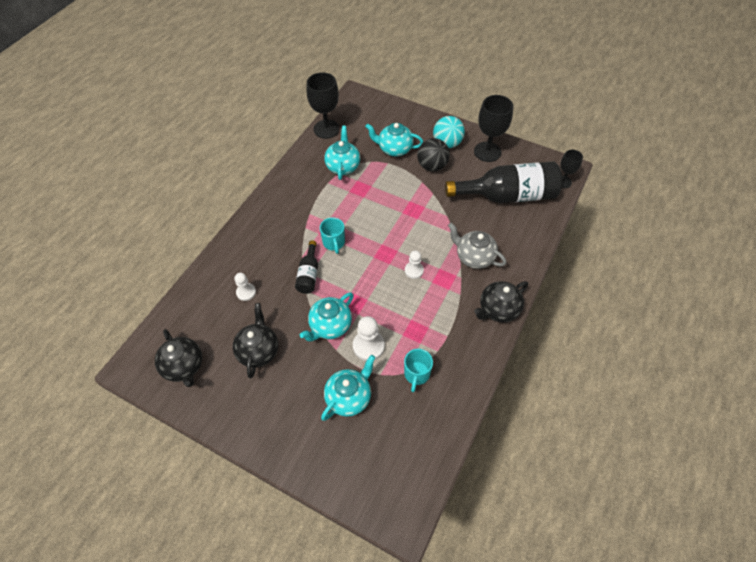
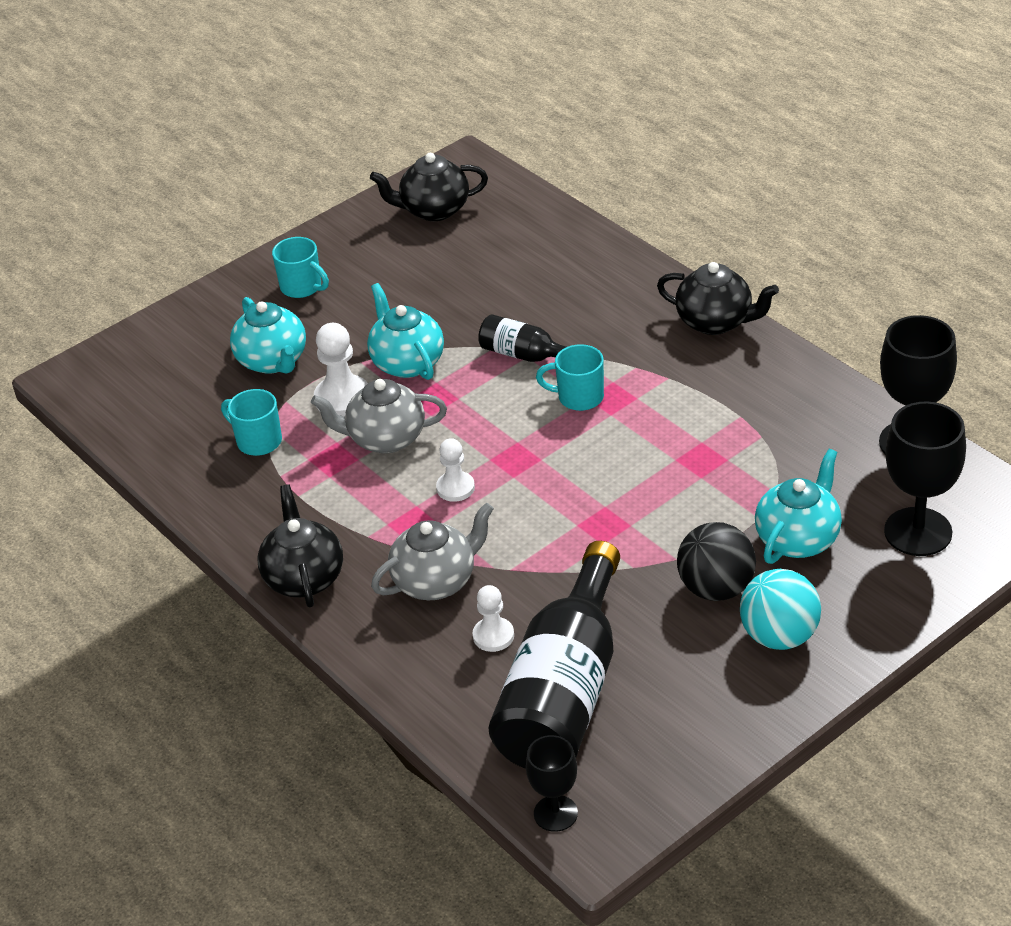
camera: 115 degrees right, 15 degrees down
(246, 292) = (530, 281): white pawn -> white pawn (493, 636)
(259, 351) = (412, 282): black teapot -> black teapot (716, 322)
(276, 412) = (302, 287): none -> turquoise mug
(343, 166) = (778, 447): turquoise teapot -> none
(392, 313) = (385, 438): none -> grey teapot
(487, 152) = (719, 703): black goblet -> black goblet (918, 532)

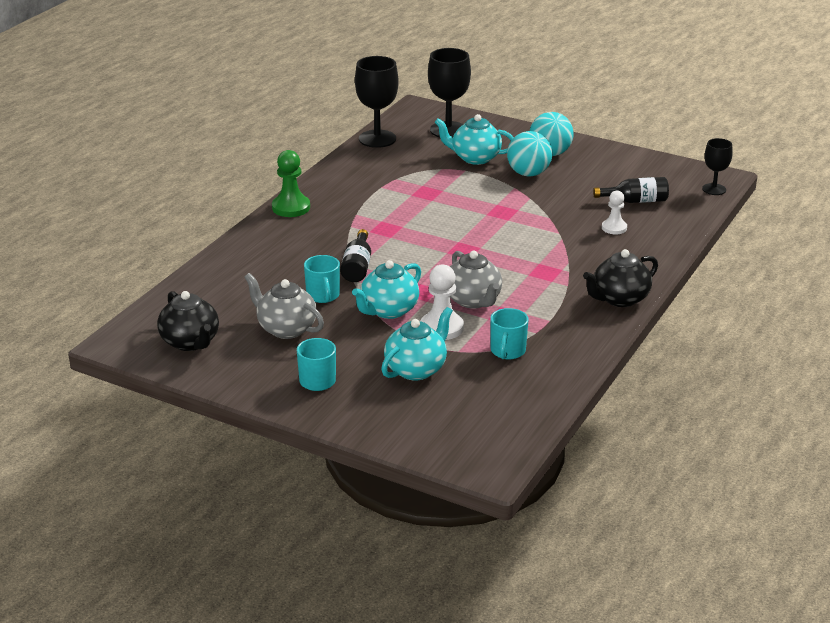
camera: 115 degrees left, 10 degrees down
(436, 581) = (587, 254): grey teapot -> grey teapot (286, 329)
(455, 488) = (503, 265): white pawn -> none
(564, 692) = (636, 201): black bottle -> black bottle, size x0.48
(579, 397) = (391, 240): turquoise mug -> turquoise mug (323, 296)
(716, 322) = (291, 207): black teapot -> green pawn
(716, 588) = (528, 173): black ball -> turquoise ball

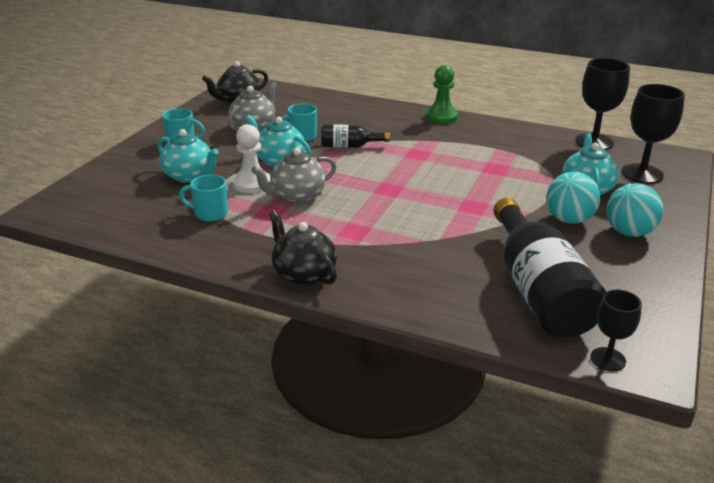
camera: 85 degrees right, 0 degrees up
(614, 228) = (462, 274): white pawn -> none
(636, 201) = (538, 291): black bottle -> black bottle, size x2.10

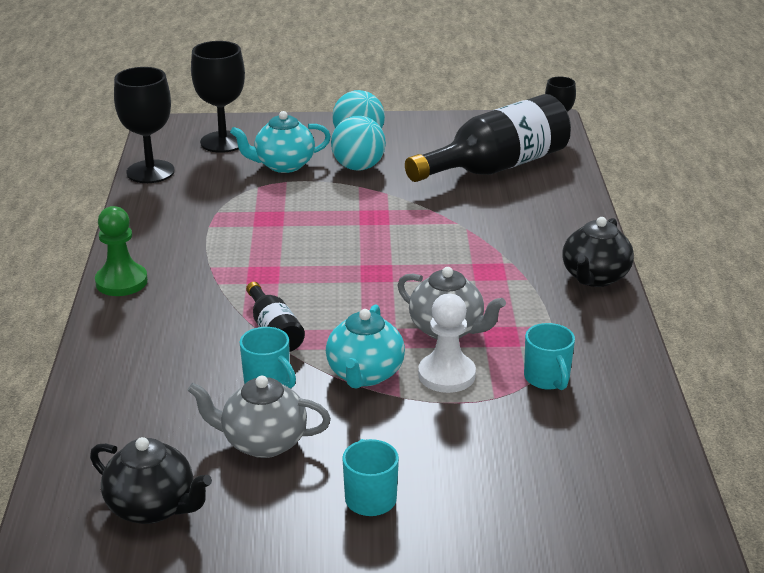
camera: 115 degrees left, 0 degrees up
(189, 176) = (471, 438): turquoise teapot -> none

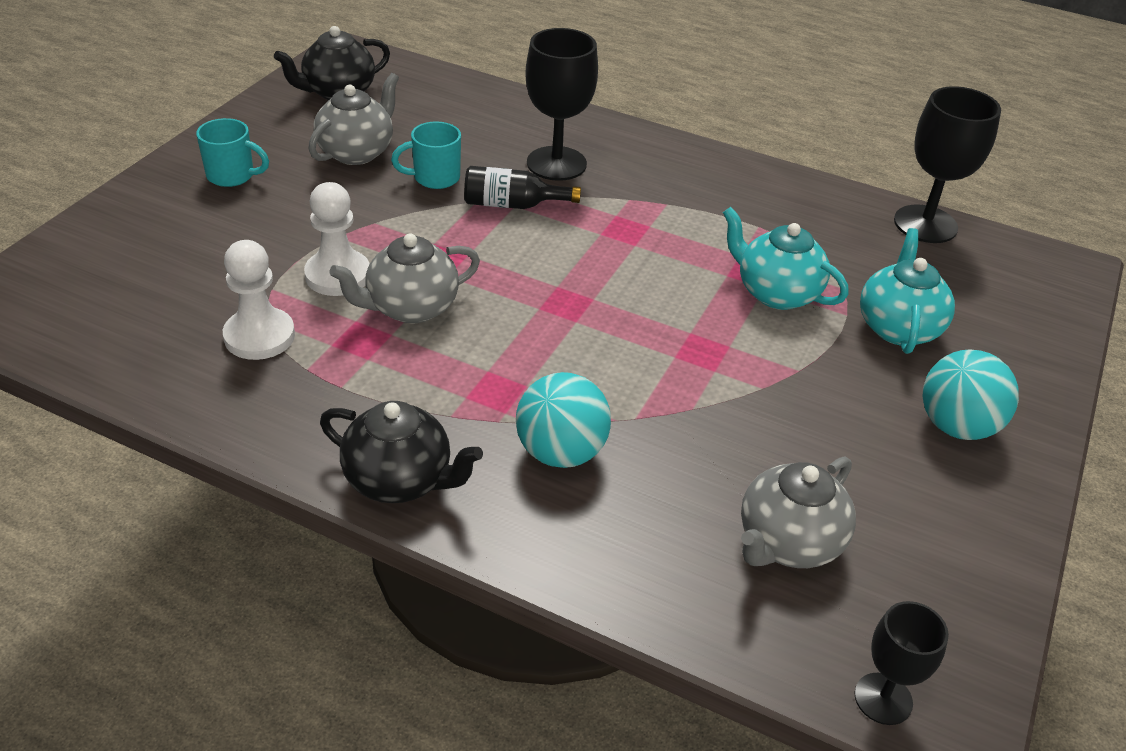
camera: 115 degrees right, 10 degrees up
(121, 282) = (675, 151): green pawn -> none
(223, 142) = (996, 300): black goblet -> black goblet (556, 163)
(358, 167) = (859, 391): turquoise ball -> turquoise ball (561, 452)
(364, 374) = (391, 230): turquoise teapot -> turquoise teapot (776, 293)
(497, 167) = (788, 542): black bottle -> grey teapot
(547, 378) = (259, 336): turquoise mug -> white pawn
(594, 277) = (400, 480): black teapot -> black teapot turned 150 degrees clockwise

